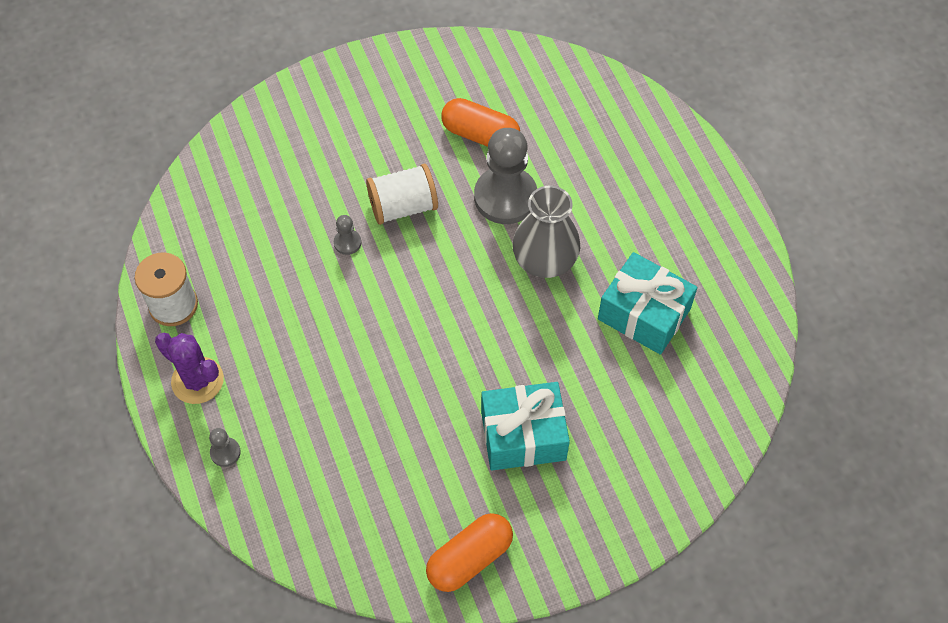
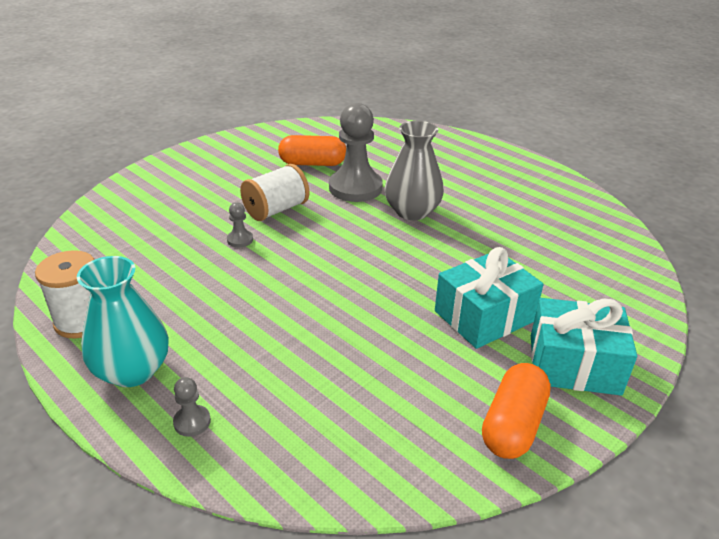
camera: 25 degrees left, 25 degrees down
(197, 380) = (132, 371): purple cactus -> turquoise vase
(644, 314) = (511, 221): turquoise gift -> turquoise gift (574, 364)

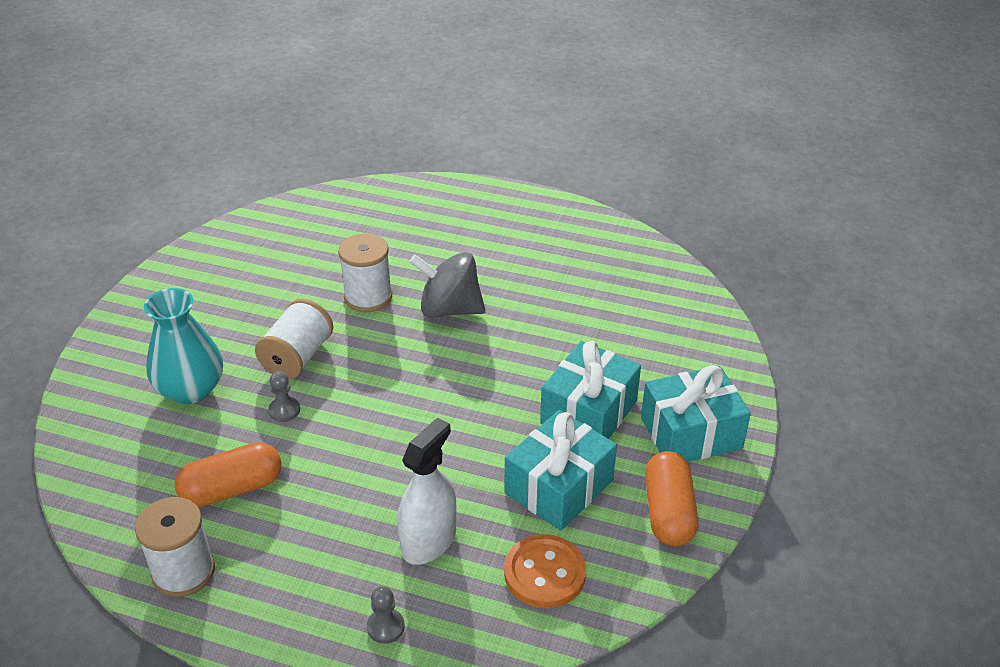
camera: 25 degrees left, 5 degrees up
(132, 371) = (285, 602): turquoise vase -> turquoise vase (191, 389)
(278, 367) = (429, 541): none -> white spray bottle
(312, 163) = (296, 278): orange capsule -> orange capsule (232, 489)
(355, 188) = (368, 297): grey pawn -> white spool
(359, 433) = (544, 573): none -> orange button
(412, 211) = (449, 309): grey vase -> grey spinning top
(419, 365) = (559, 486): none -> turquoise gift

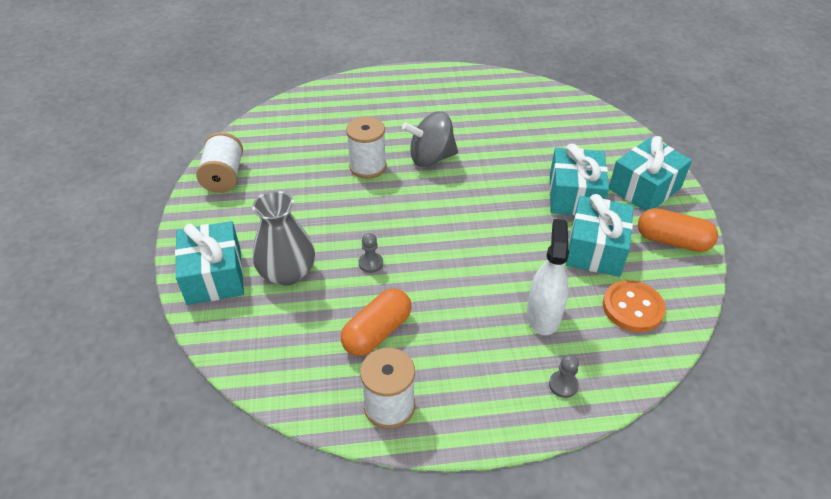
camera: 25 degrees left, 5 degrees up
(117, 367) = (214, 276): none -> turquoise gift
(191, 389) = (287, 272): turquoise vase -> grey vase
(297, 357) = (350, 223): white spool -> white spool (224, 176)
(668, 512) = (672, 241): orange capsule -> orange capsule turned 45 degrees counterclockwise

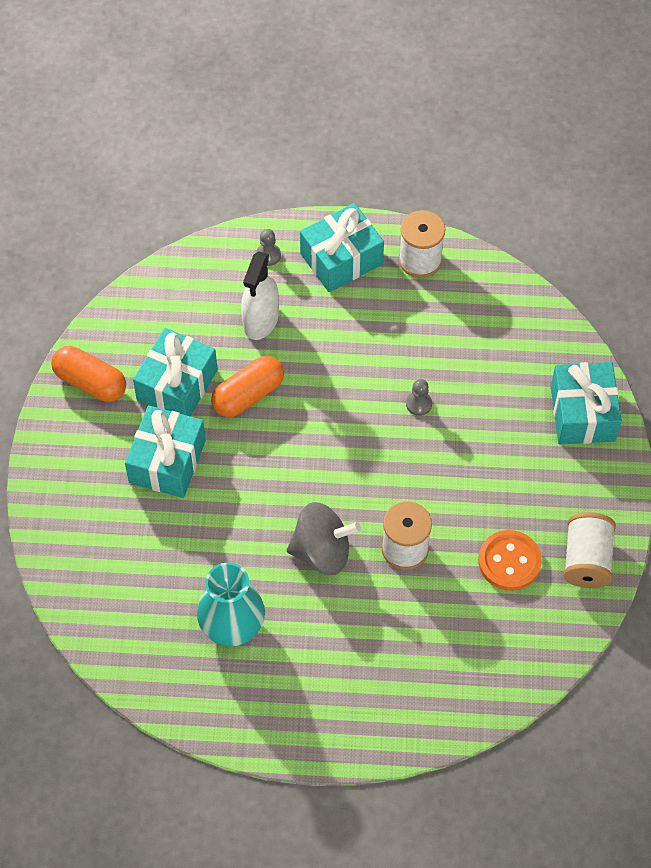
camera: 170 degrees left, 15 degrees up
(287, 272) = (506, 406): grey vase -> none
(377, 332) = (422, 327): orange capsule -> orange capsule (248, 395)
(482, 116) = (232, 624): none -> turquoise vase
(632, 308) = (172, 315): orange button -> orange button (509, 561)
(644, 188) = (79, 459): turquoise gift -> turquoise gift (341, 259)

